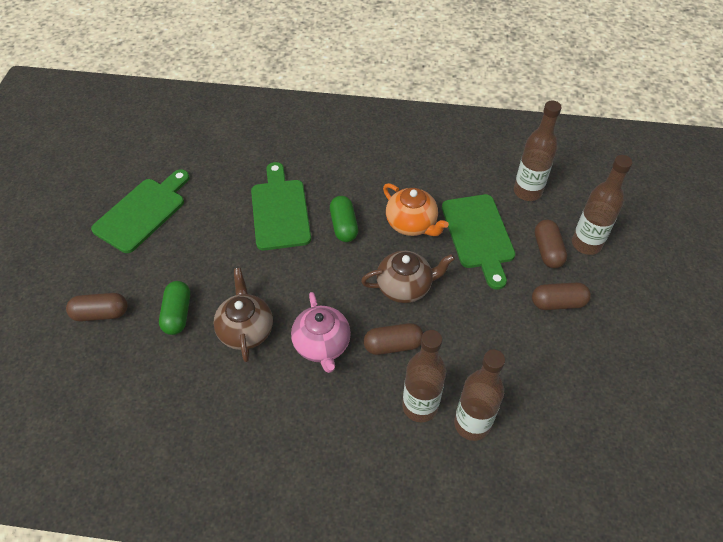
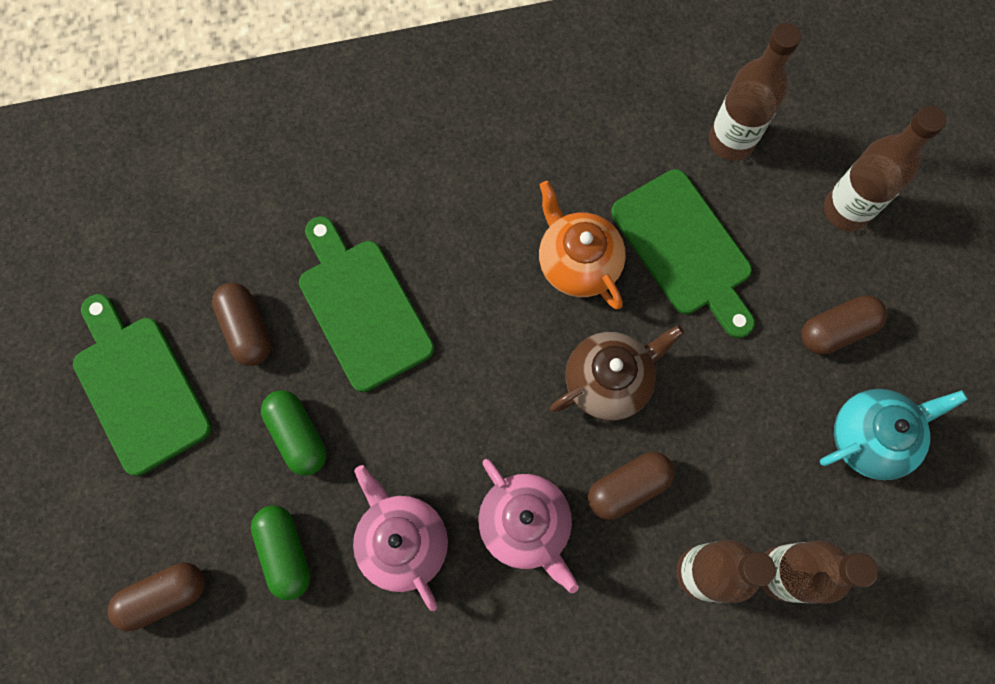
camera: 20 degrees left, 20 degrees up
(142, 212) = (138, 388): green cutting board -> green cutting board turned 45 degrees counterclockwise
(246, 330) = (402, 542): brown teapot -> pink teapot
(344, 226) = (474, 302): green capsule -> green capsule (297, 435)
(412, 224) = (577, 263): orange teapot -> orange teapot turned 150 degrees counterclockwise
(547, 251) = (794, 242): brown capsule -> brown capsule (246, 329)
(560, 367) = (871, 437): none -> turquoise teapot

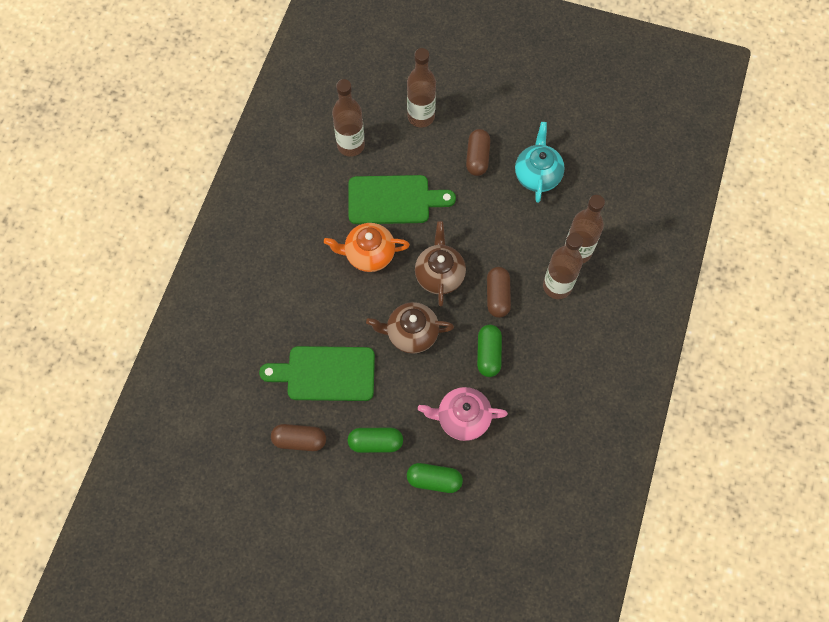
camera: 60 degrees left, 5 degrees down
(138, 388) = (297, 515): green cutting board -> none
(164, 596) = (421, 554): brown capsule -> none
(491, 392) = (411, 333): none -> brown teapot
(525, 525) = (488, 354): pink teapot -> green capsule

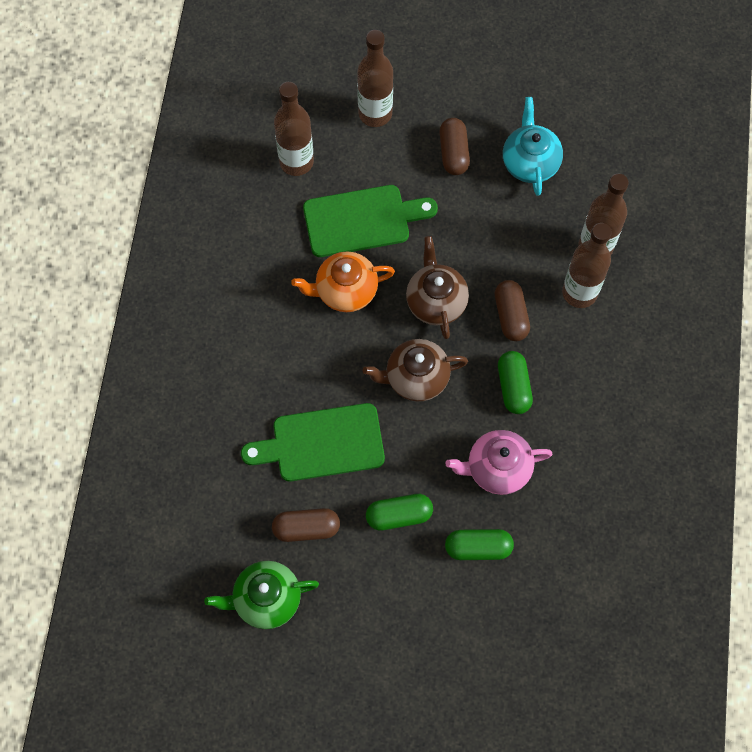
camera: 10 degrees left, 0 degrees up
(256, 492) = (266, 599): none -> green teapot

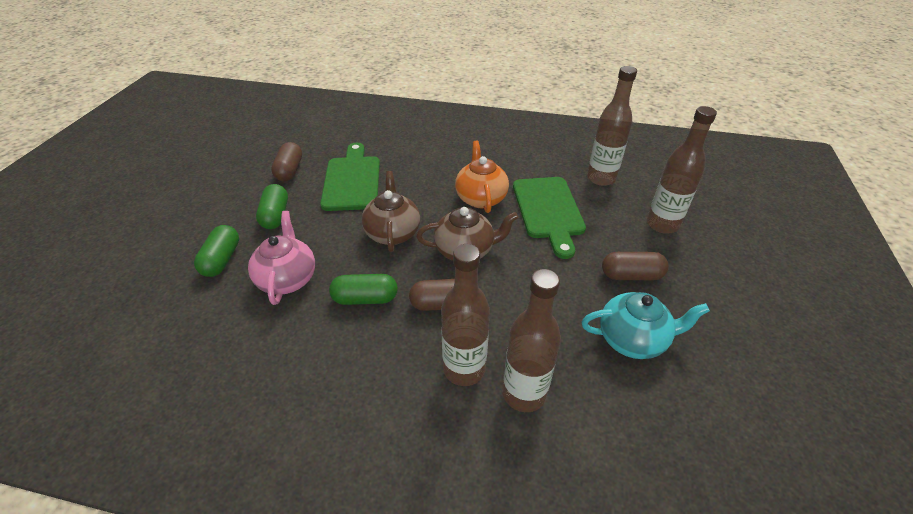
camera: 95 degrees right, 25 degrees down
(266, 599) = (249, 152): green teapot -> none

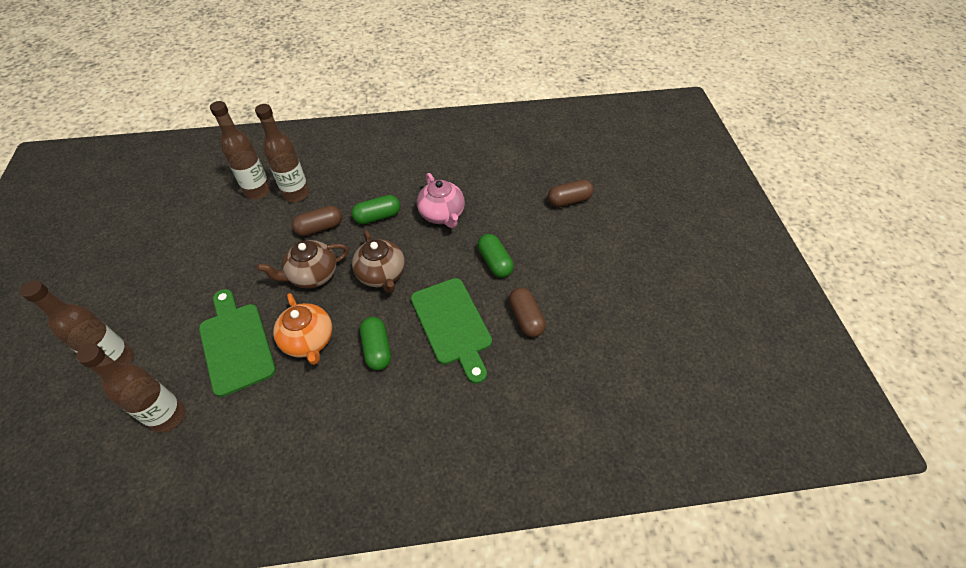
camera: 160 degrees right, 10 degrees up
(222, 260) = (502, 214): green capsule -> green capsule (377, 349)
(631, 275) = (167, 291): brown capsule -> brown capsule (569, 200)
(633, 339) = (180, 239): turquoise teapot -> none

